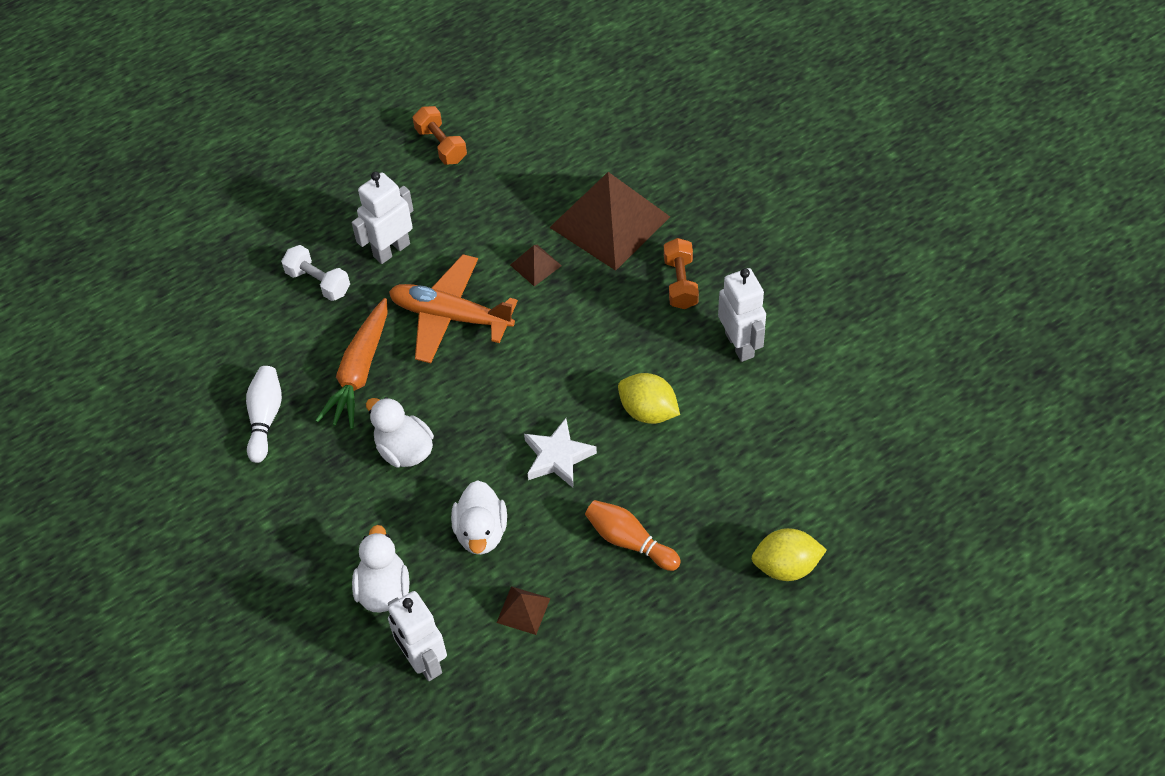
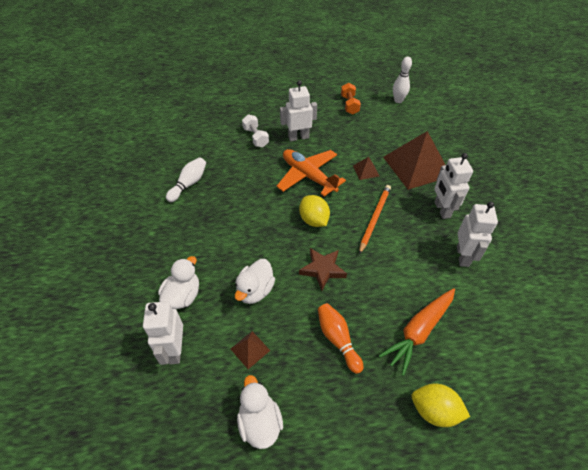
camera: 25 degrees right, 5 degrees down
(359, 372) = (247, 182): orange carrot -> orange carrot (419, 331)
(404, 450) = (243, 228): white duck -> white duck (260, 422)
(520, 100) = (398, 100): none -> white bowling pin
(558, 457) = (322, 270): white star -> brown star
(590, 343) = (374, 218): none -> orange pencil
(648, 411) = (389, 268): yellow lemon -> yellow lemon (314, 220)
(680, 283) = (441, 210): orange dumbbell -> white robot

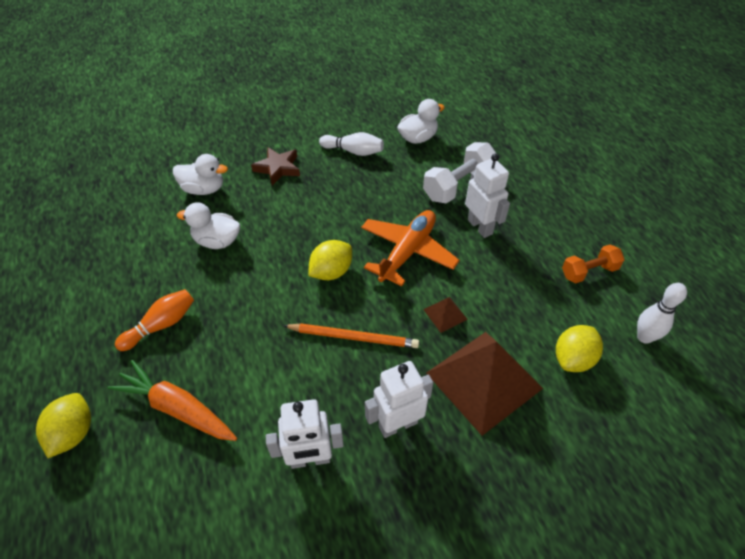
camera: 75 degrees right, 0 degrees up
(174, 350) = (144, 200): white robot -> none
(250, 349) = (146, 253): brown pyramid -> none
(256, 137) = (458, 185): white dumbbell -> white dumbbell, size x1.55
(260, 422) = (71, 278): white duck -> white duck (418, 138)
(322, 270) = (255, 294): brown star -> brown star (278, 168)
(407, 129) = (573, 359): none -> yellow lemon

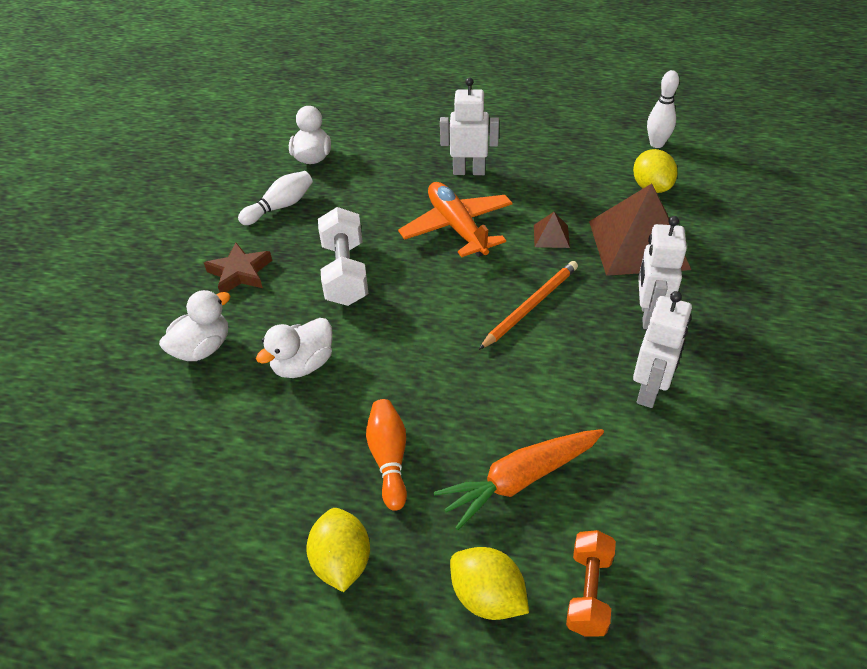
camera: 55 degrees left, 5 degrees down
(331, 272) = (435, 289): yellow lemon -> yellow lemon (342, 562)
(458, 185) = (405, 161): white dumbbell -> white dumbbell (345, 273)
(589, 272) = (572, 138): orange dumbbell -> orange dumbbell (588, 591)

